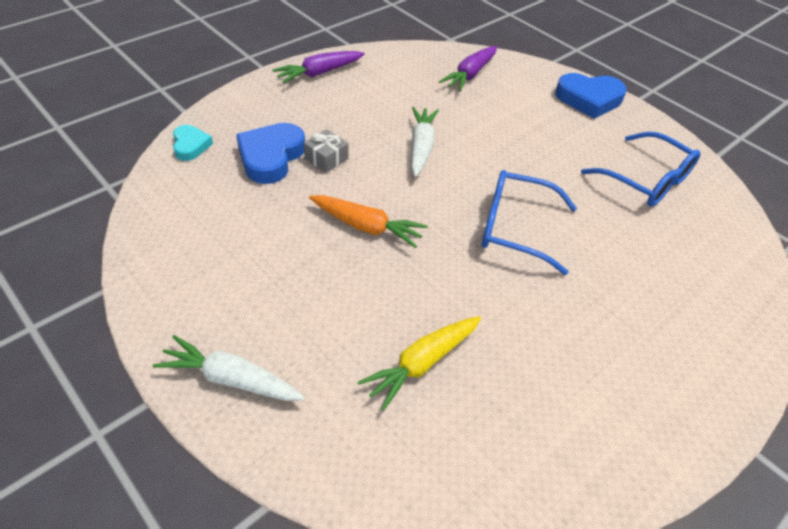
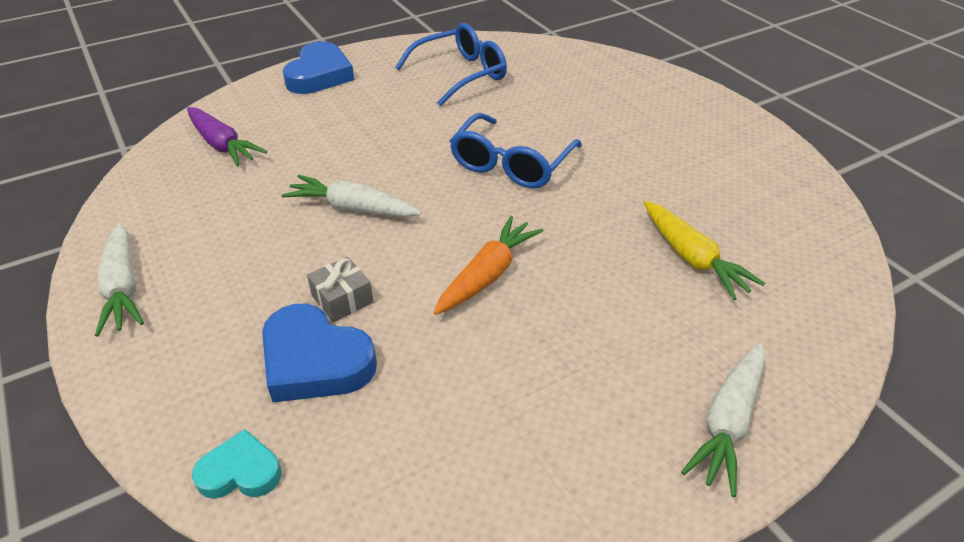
camera: 75 degrees left, 5 degrees down
(319, 73) = (123, 287): purple carrot -> white carrot

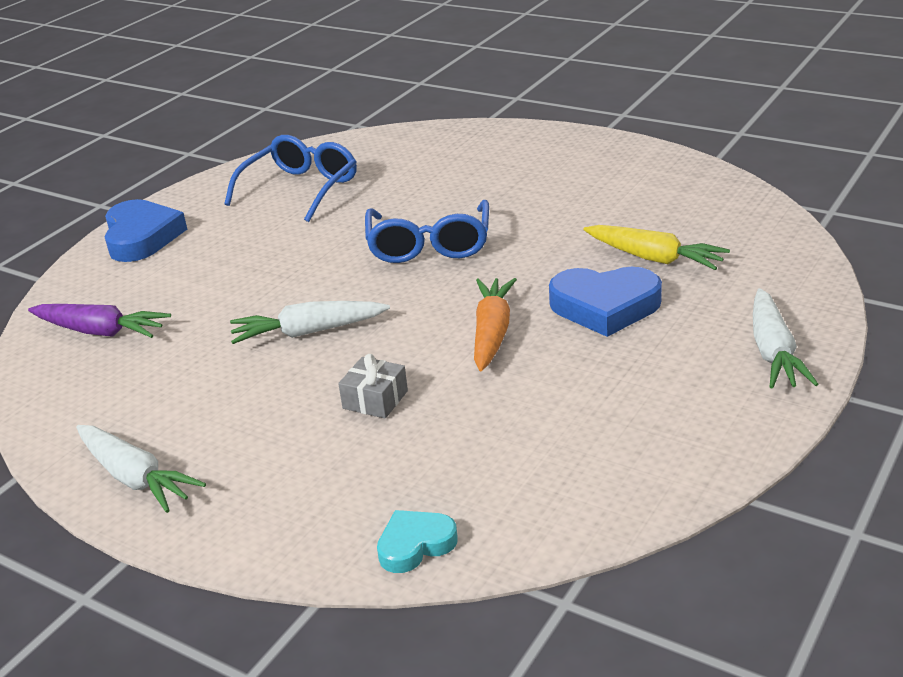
camera: 25 degrees left, 10 degrees down
(315, 361) = (399, 450): blue heart -> blue heart (605, 307)

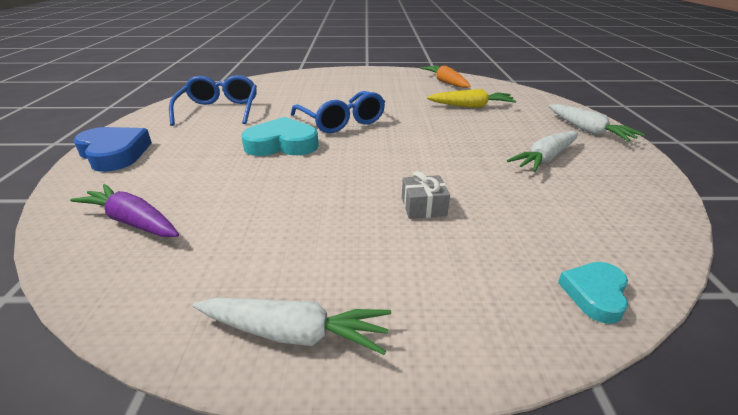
camera: 35 degrees left, 0 degrees up
(100, 331) = (133, 221): purple carrot -> purple carrot turned 135 degrees counterclockwise
(308, 332) = (321, 180): white carrot -> white carrot (545, 158)
(319, 267) = (282, 144): none -> turquoise heart
(492, 333) = (441, 153): orange carrot -> orange carrot (446, 82)
(605, 307) = (481, 129): blue heart -> none

